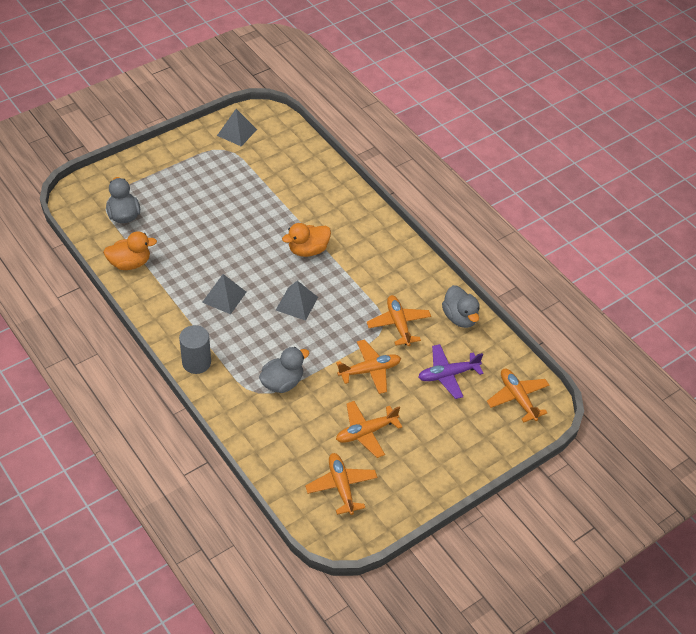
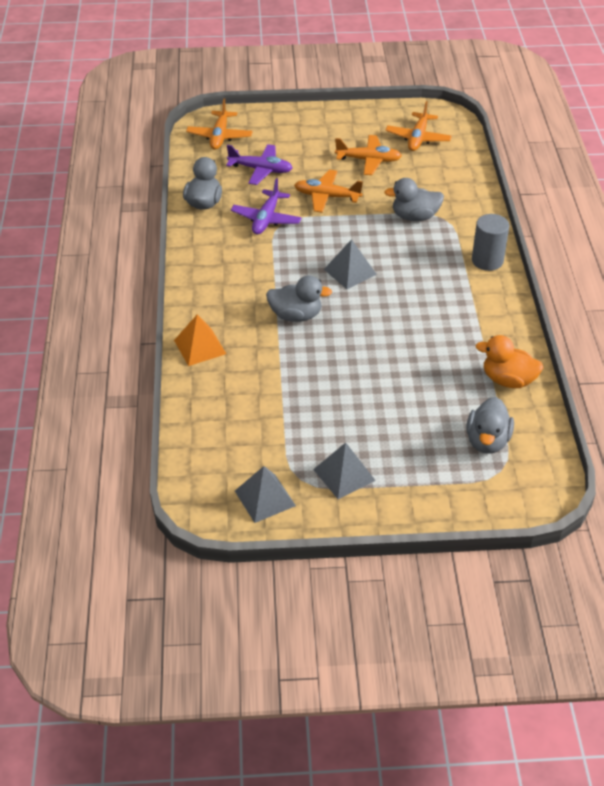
camera: 145 degrees left, 5 degrees down
(224, 297) = (421, 306): grey pyramid -> grey pyramid (344, 475)
(308, 250) = (296, 315): orange duck -> grey duck
(352, 201) = (200, 347): none -> orange pyramid
(398, 324) = (266, 219): orange plane -> purple plane

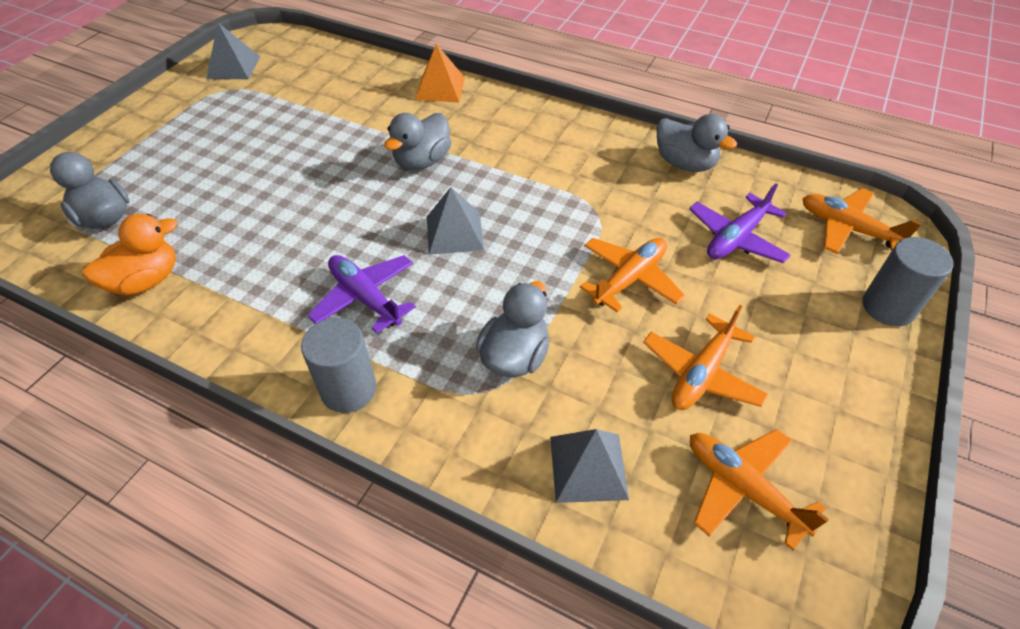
camera: 120 degrees right, 5 degrees up
(266, 219) = (616, 202): purple plane -> purple plane (365, 298)
(273, 117) = (888, 307): none -> grey cylinder
(344, 475) = (198, 113): grey pyramid -> grey pyramid (588, 467)

